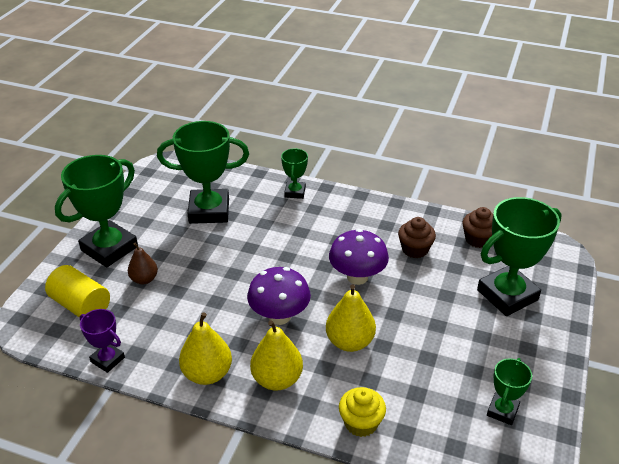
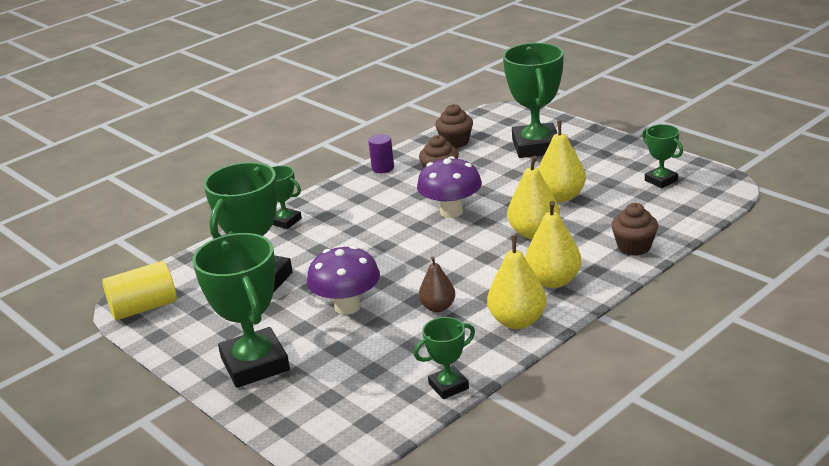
camera: 60 degrees left, 10 degrees down
(81, 305) = (341, 397): yellow cylinder -> yellow cylinder (144, 308)
(107, 360) = (448, 386): purple trophy -> green trophy
(144, 279) = (336, 344): brown pear -> brown pear (438, 307)
(279, 316) = (470, 265): purple mushroom -> purple mushroom (347, 307)
(361, 423) = (634, 247): yellow cupcake -> brown cupcake
(404, 212) = (383, 168): none -> purple cylinder
(424, 341) = (561, 196): none -> yellow pear

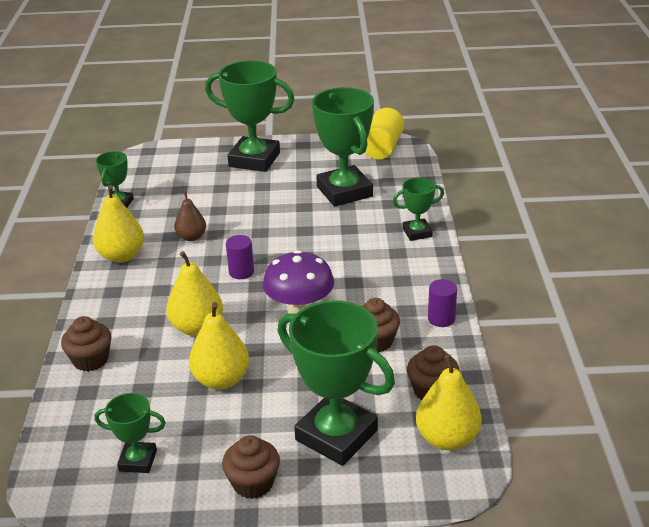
camera: 130 degrees right, 5 degrees up
(347, 307) = (255, 208): purple mushroom -> none
(447, 256) = (241, 272): none -> purple cylinder
(553, 281) = (129, 295): yellow pear -> yellow pear (447, 438)
(608, 147) = (253, 483): none -> brown cupcake

